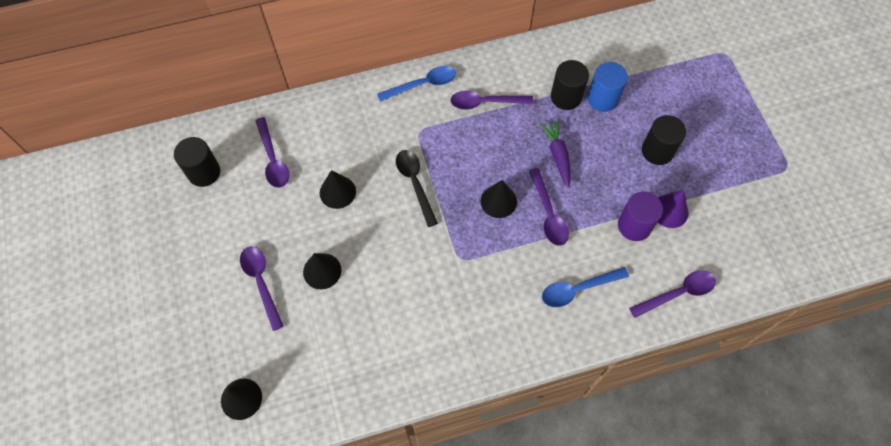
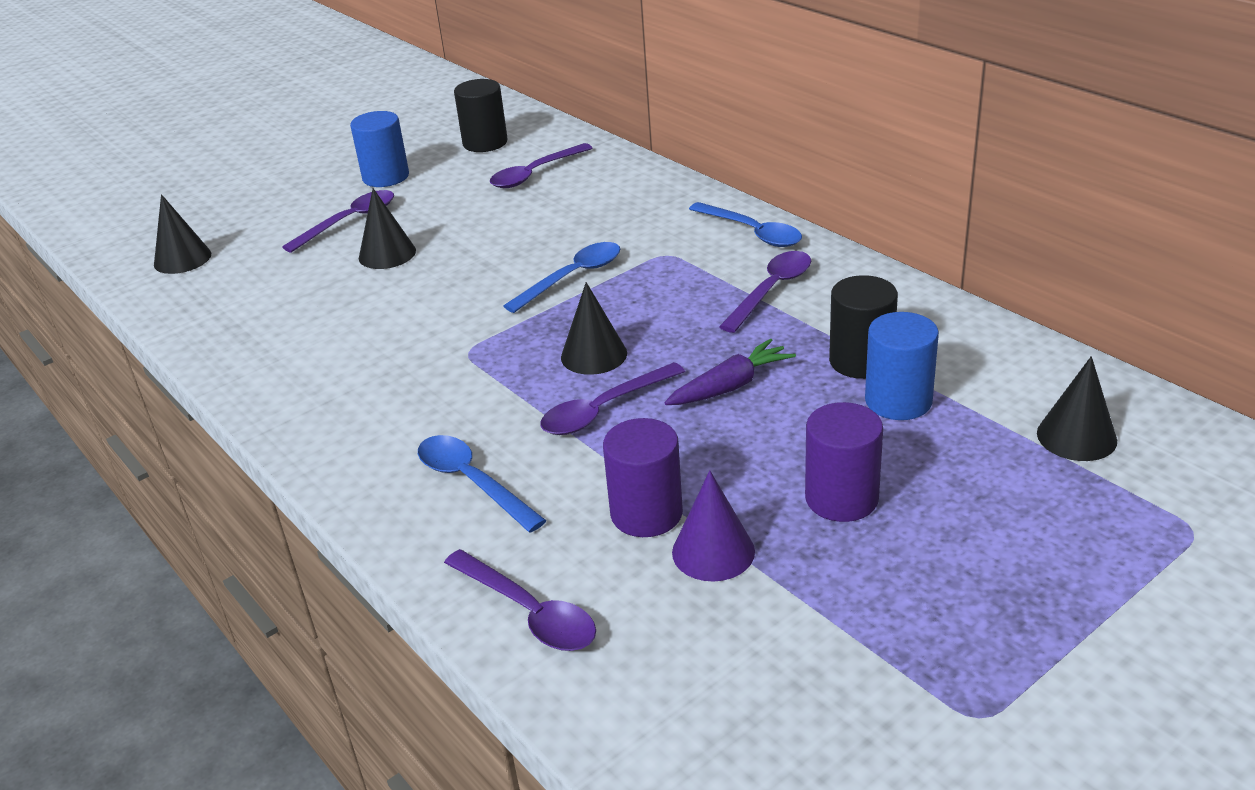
camera: 70 degrees right, 30 degrees down
(210, 245) = (386, 177): none -> blue cylinder
(337, 192) = (516, 228): black cone -> black cone (1076, 436)
(415, 183) = (572, 277): black spoon -> blue spoon
(485, 102) = (771, 290): purple spoon -> purple spoon turned 60 degrees clockwise
(657, 151) = (841, 498): black cylinder -> purple cylinder

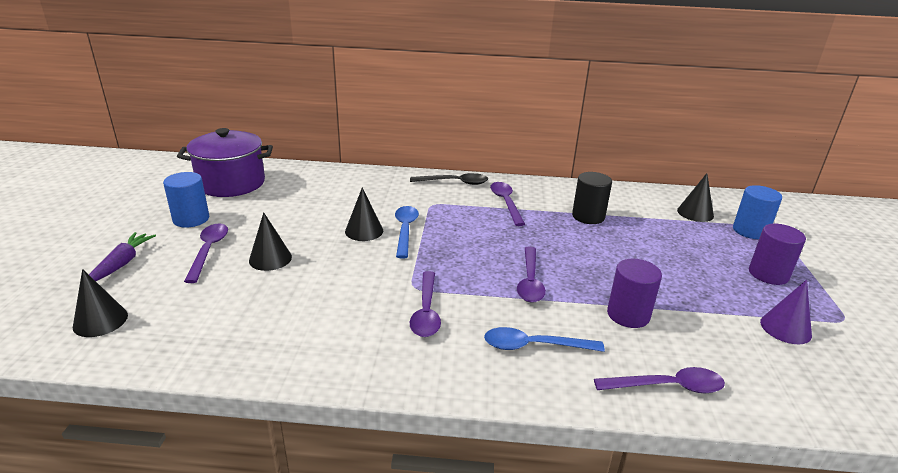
camera: 50 degrees left, 5 degrees down
(485, 143) = (231, 183): black cylinder -> purple pot
(535, 174) = (293, 190): purple spoon -> purple spoon (426, 311)
(594, 355) = (481, 260): black cone -> black cone (364, 231)
(713, 551) = (677, 315): purple cone -> purple cone (785, 328)
(730, 386) = (561, 247): purple carrot -> purple carrot (122, 263)
(752, 232) = (454, 182): blue spoon -> black spoon
(841, 498) = (676, 269): purple cylinder -> purple cylinder (768, 274)
(898, 401) = (626, 225): blue cylinder -> blue cylinder (750, 231)

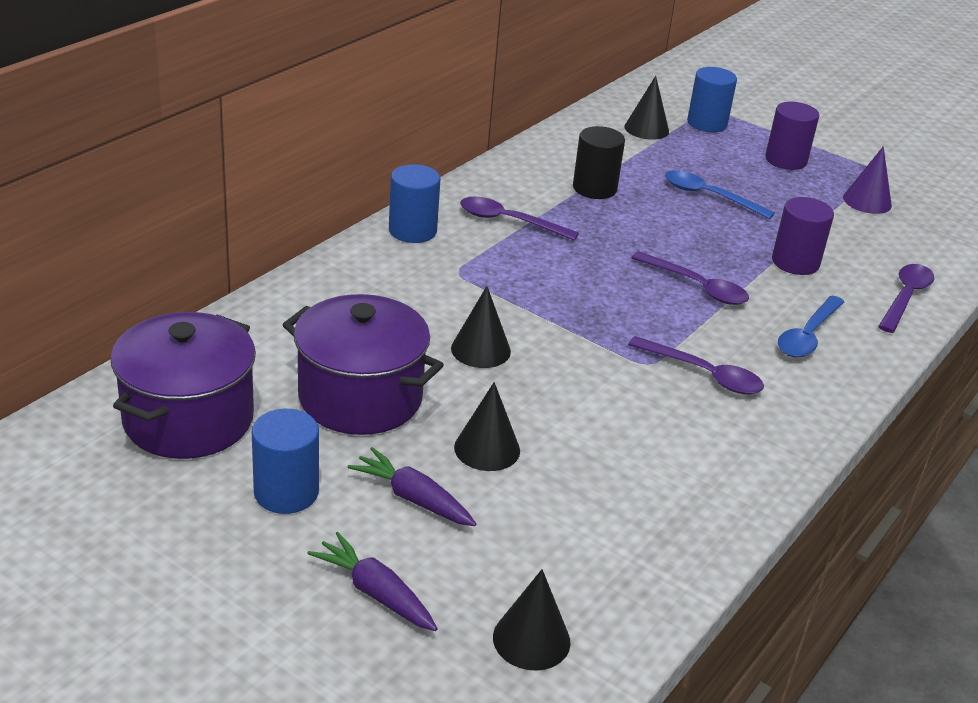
camera: 60 degrees left, 5 degrees up
(208, 251) = (413, 498): purple spoon -> purple carrot
(285, 213) = (360, 397): none -> purple pot
(405, 230) = (510, 319): blue spoon -> blue spoon (709, 196)
(454, 182) = (412, 231): black spoon -> blue cylinder

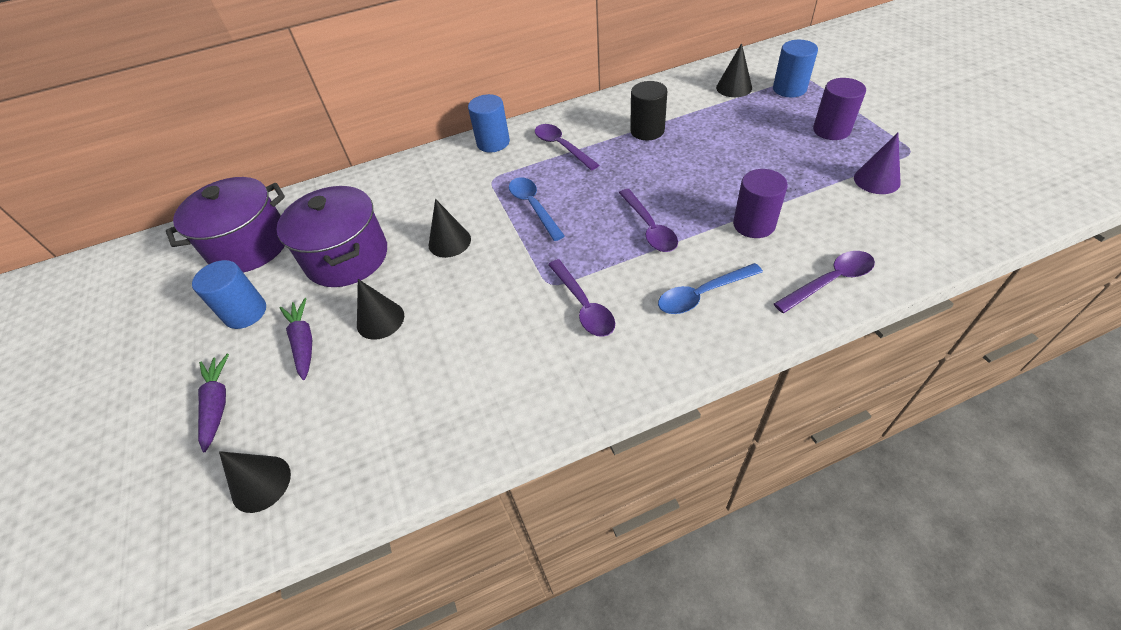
camera: 40 degrees right, 15 degrees up
(709, 196) = (733, 152): blue spoon -> blue spoon (533, 207)

